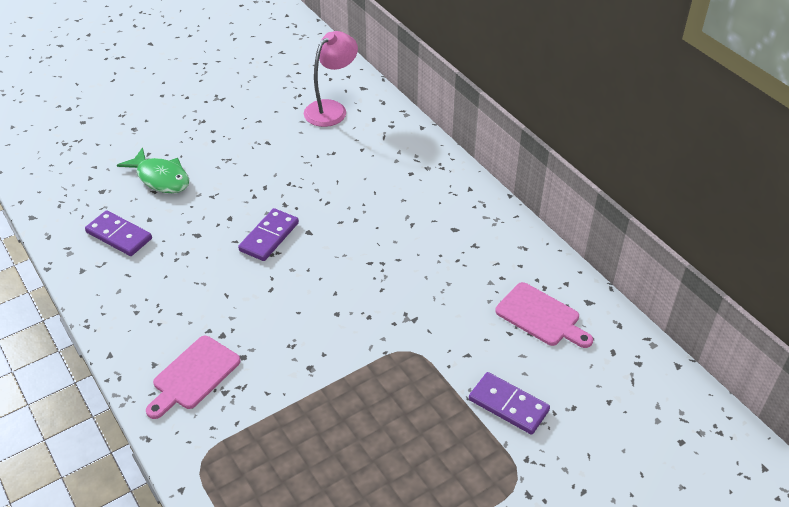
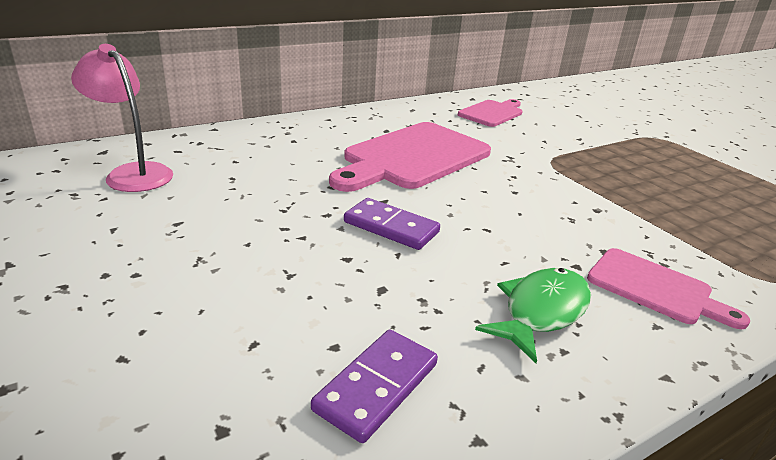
camera: 90 degrees left, 15 degrees down
(161, 178) = (216, 335): green fish -> green fish (541, 312)
(394, 248) = (413, 157): none -> pink cutting board
(508, 405) = (589, 132): purple domino -> none

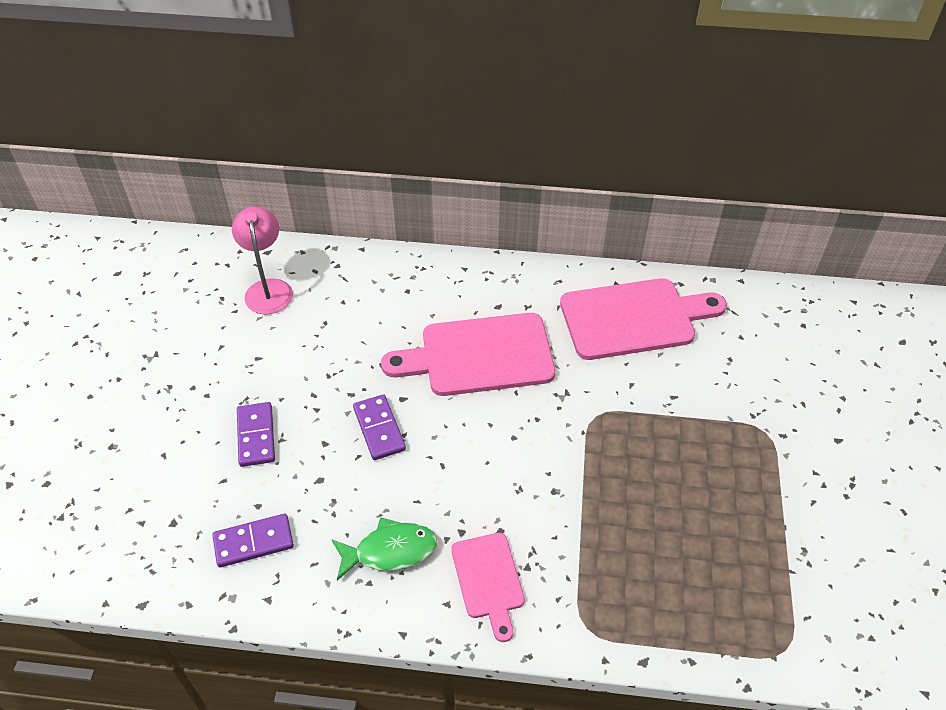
camera: 40 degrees right, 20 degrees up
(252, 284) = (256, 436): none -> purple domino
(492, 113) = (634, 318): pink cutting board -> pink cutting board, size x1.79

